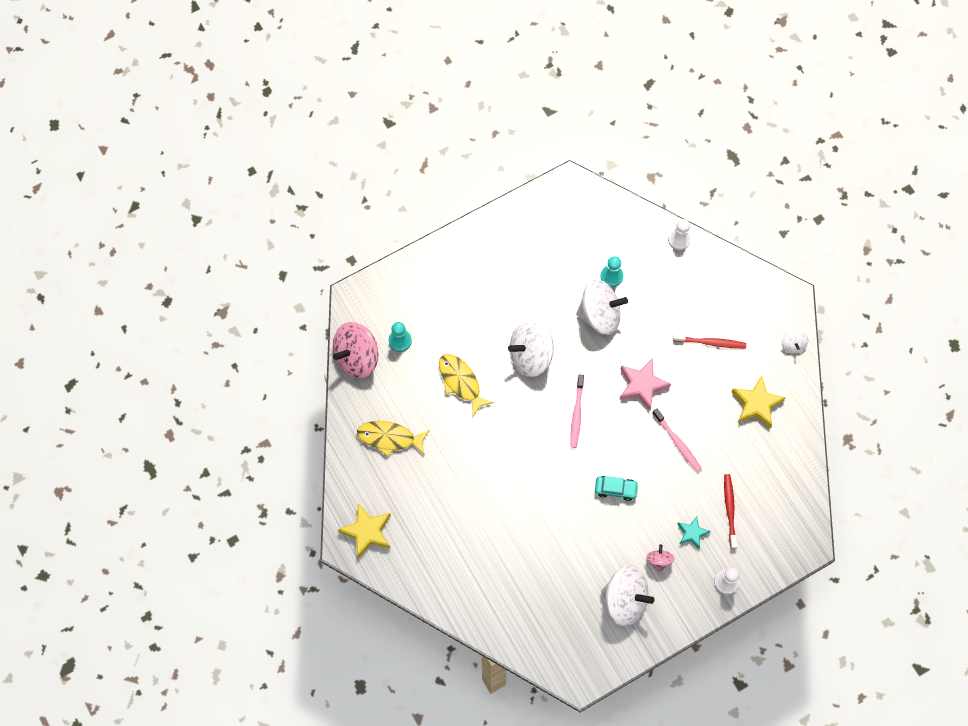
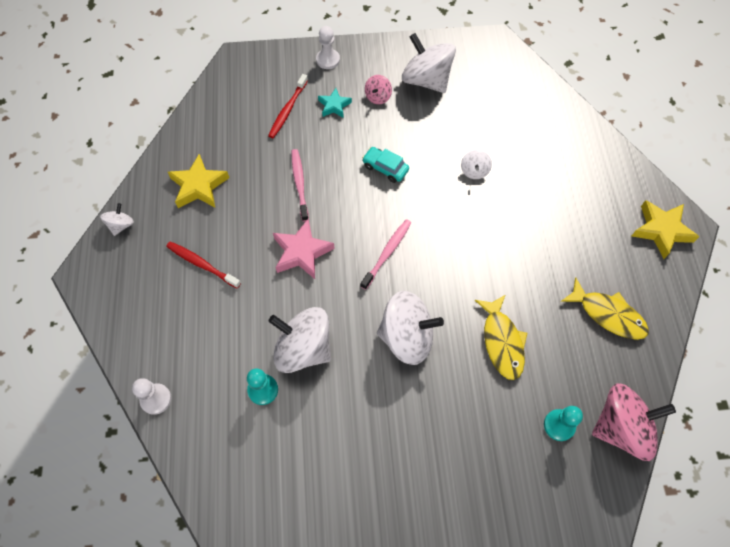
camera: 155 degrees left, 5 degrees down
(540, 520) = (474, 171): none -> white spinning top

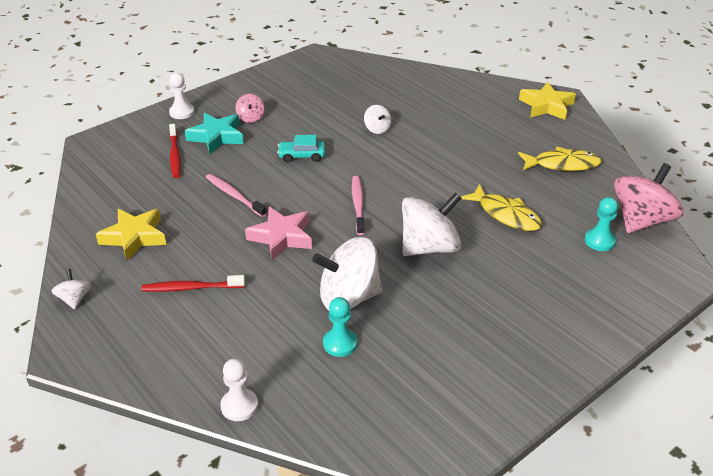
camera: 35 degrees left, 25 degrees down
(334, 105) = (216, 137): turquoise star -> turquoise star, size x1.65
(426, 80) = (282, 94): white spinning top -> none

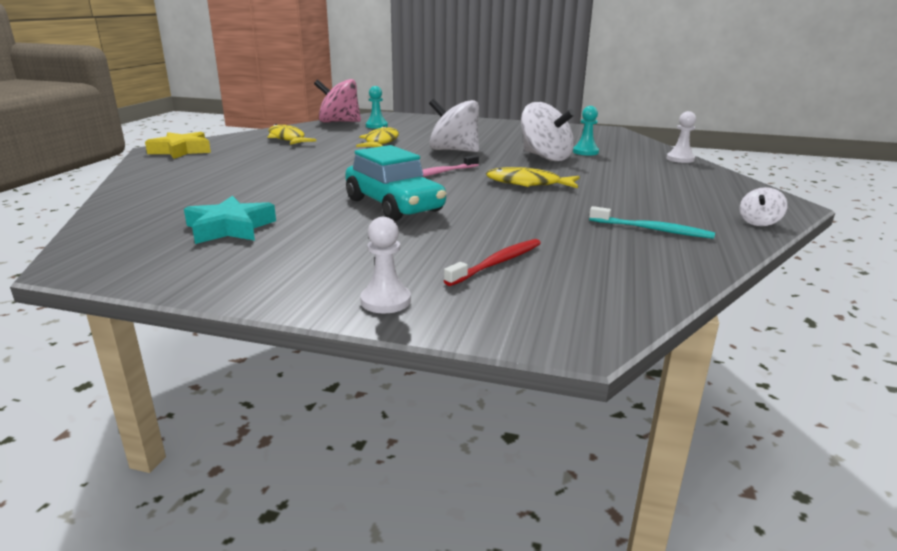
camera: 125 degrees left, 15 degrees down
(134, 237) = (652, 229): yellow star -> turquoise toothbrush
(191, 288) = (643, 192): red toothbrush -> none
(216, 137) = (418, 254): turquoise star -> turquoise star (230, 228)
(234, 195) = (510, 212): pink toothbrush -> none
(250, 118) = (342, 250): pink spinning top -> none
(281, 237) = (527, 184): pink star -> yellow fish
(302, 156) = (394, 205): turquoise car -> turquoise car, size x1.95
(377, 129) = (294, 190): white spinning top -> none

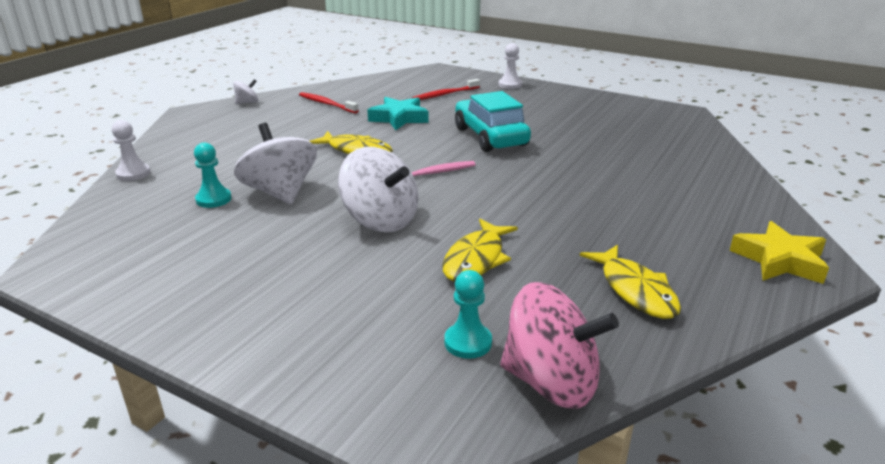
camera: 165 degrees left, 5 degrees up
(230, 228) = (611, 127): turquoise star -> turquoise star (399, 118)
(652, 229) = (326, 104): turquoise toothbrush -> red toothbrush

